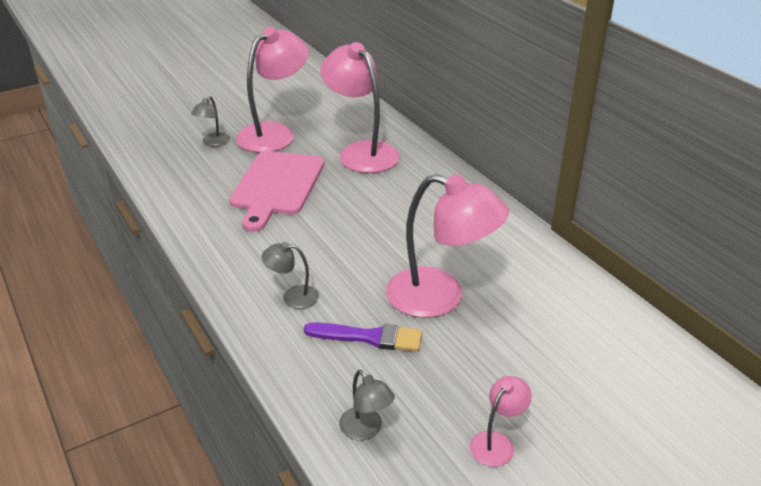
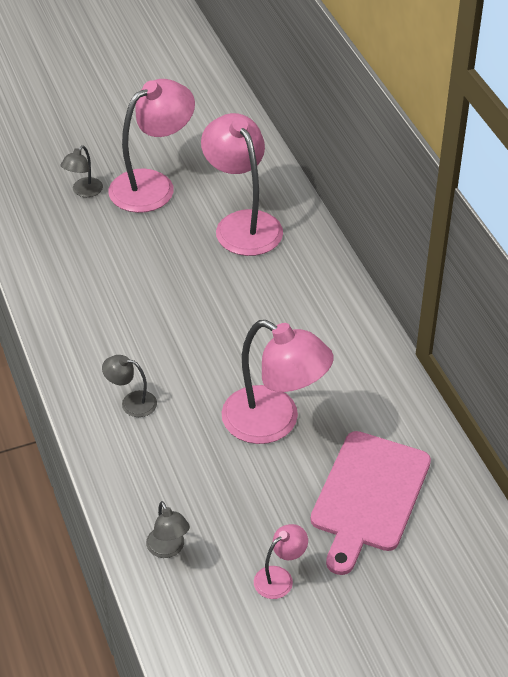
camera: 10 degrees right, 10 degrees up
(276, 186) = (141, 261): pink cutting board -> pink cutting board (368, 496)
(369, 337) = (194, 457): purple brush -> none

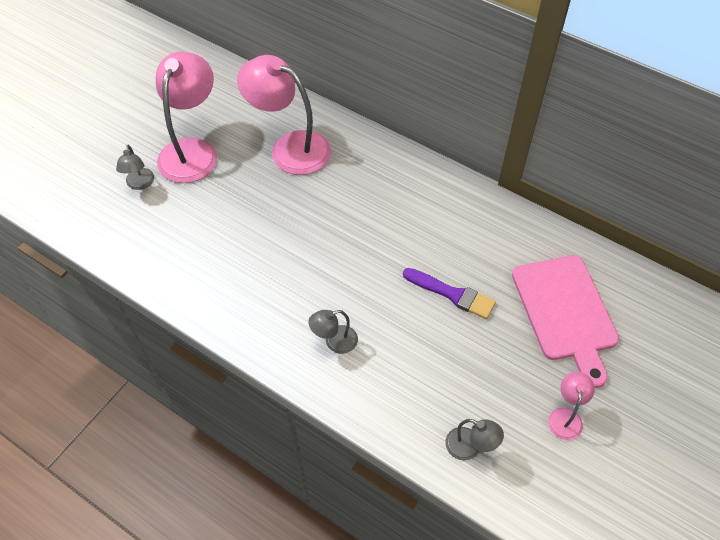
camera: 35 degrees left, 10 degrees up
(274, 422) = (452, 294): pink lamp -> purple brush

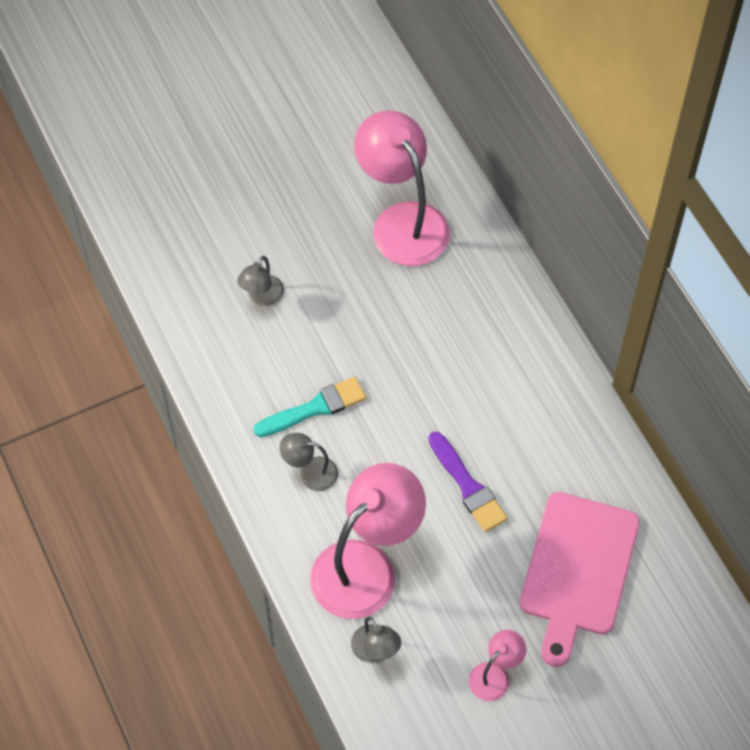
camera: 30 degrees right, 5 degrees up
(139, 184) = (213, 188): grey lamp -> grey lamp (262, 297)
(192, 150) = (292, 173): pink lamp -> pink lamp (366, 566)
(308, 295) = (315, 408): none -> turquoise brush

